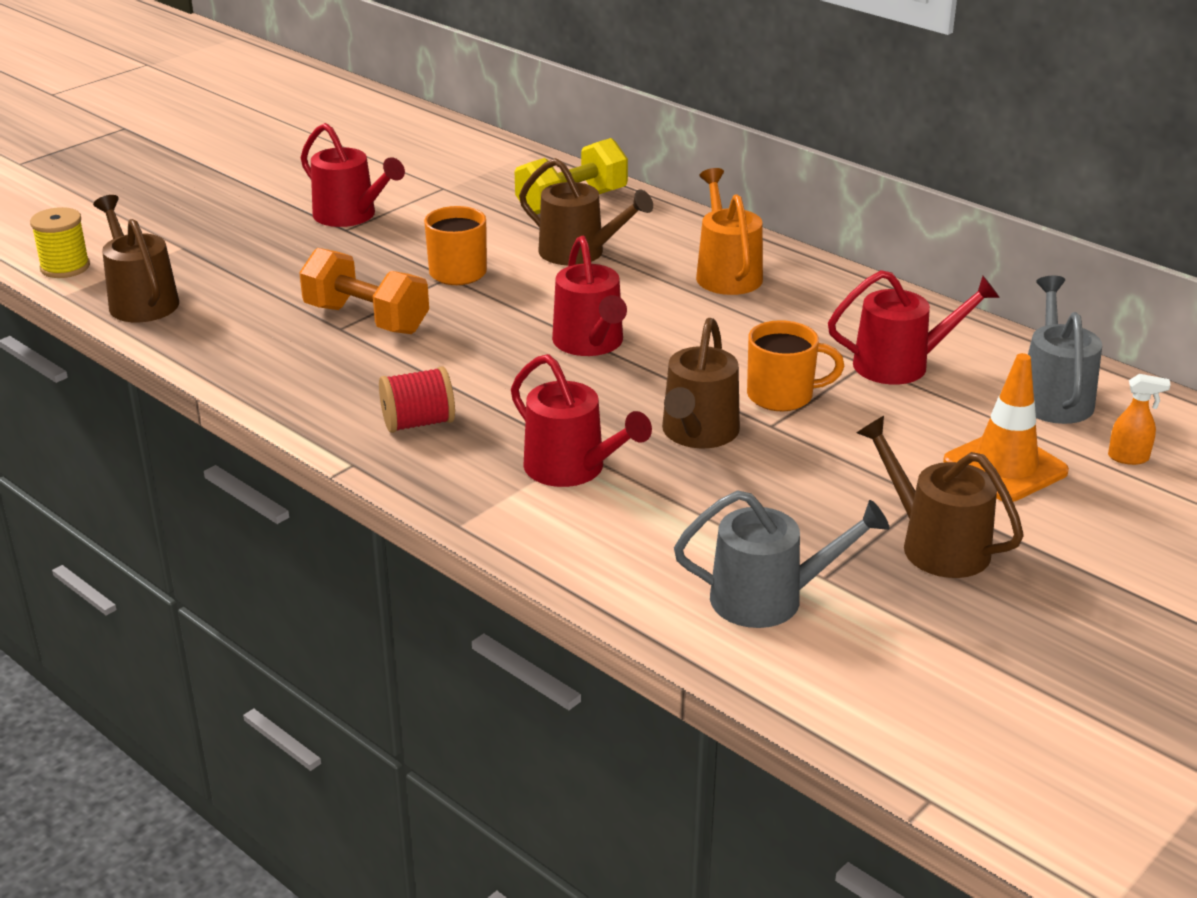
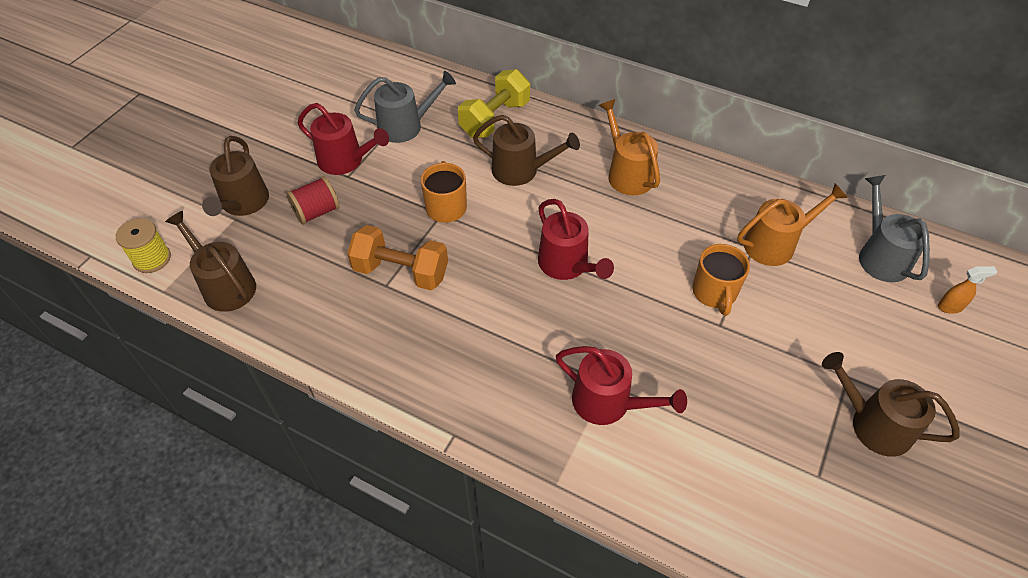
camera: 15 degrees left, 20 degrees up
(418, 423) = (482, 378): red spool -> red spool (317, 212)
(698, 433) = (676, 344): brown watering can -> brown watering can (243, 203)
(768, 598) = (793, 509): grey watering can -> grey watering can (406, 126)
(782, 396) = (714, 293): orange mug -> orange mug turned 105 degrees clockwise
(900, 364) = (775, 244): red watering can -> orange watering can
(1005, 467) = (881, 333): orange traffic cone -> none

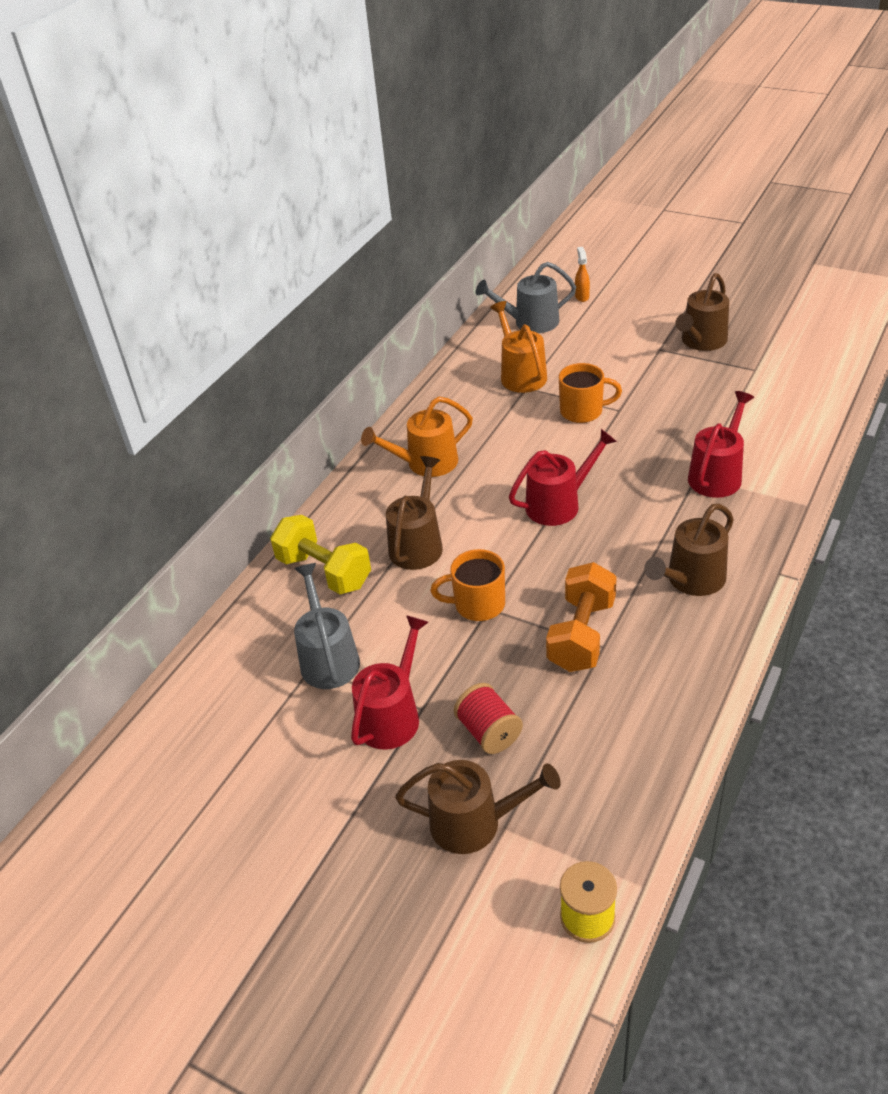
camera: 85 degrees left, 10 degrees down
(225, 285) = (624, 810): brown watering can -> brown watering can (691, 580)

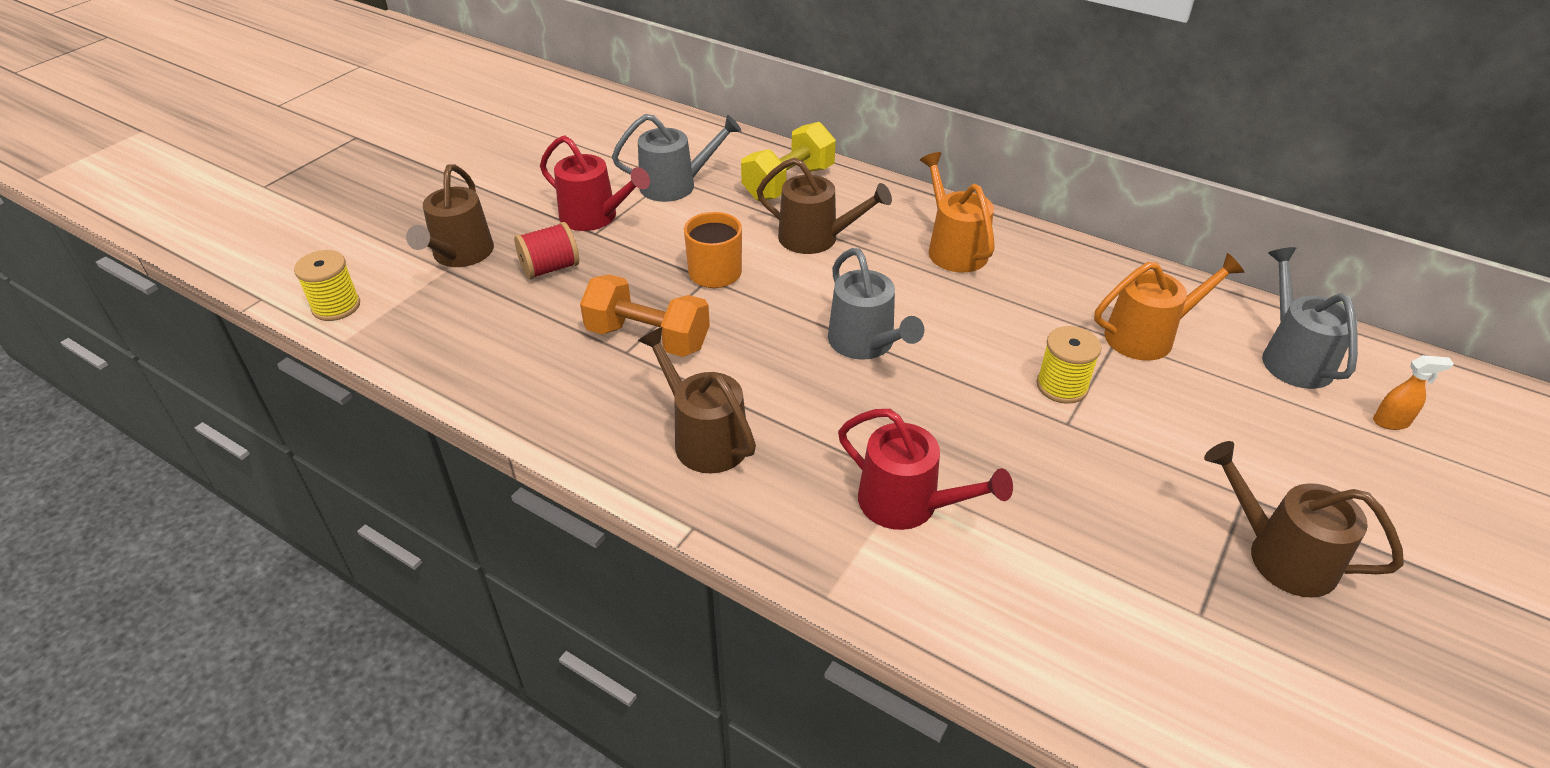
camera: 90 degrees right, 0 degrees up
(558, 504) = (865, 343): red watering can -> grey watering can
(583, 411) = (1062, 386): orange mug -> yellow spool

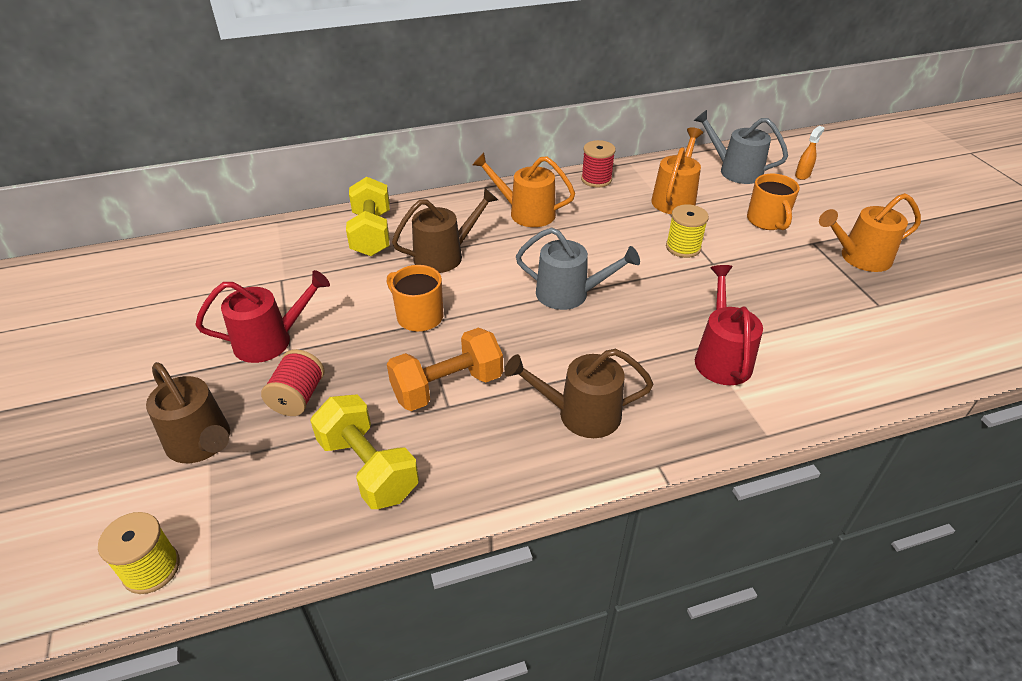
camera: 50 degrees left, 0 degrees up
(514, 348) = (368, 468): none -> yellow dumbbell
(675, 185) = (295, 282): grey watering can -> none
(907, 504) = (721, 357): red watering can -> red watering can turned 75 degrees counterclockwise
(1088, 262) = (596, 179): none -> red spool
(1225, 433) = (767, 221): none -> orange mug
(1281, 555) = (860, 258): brown watering can -> orange watering can

